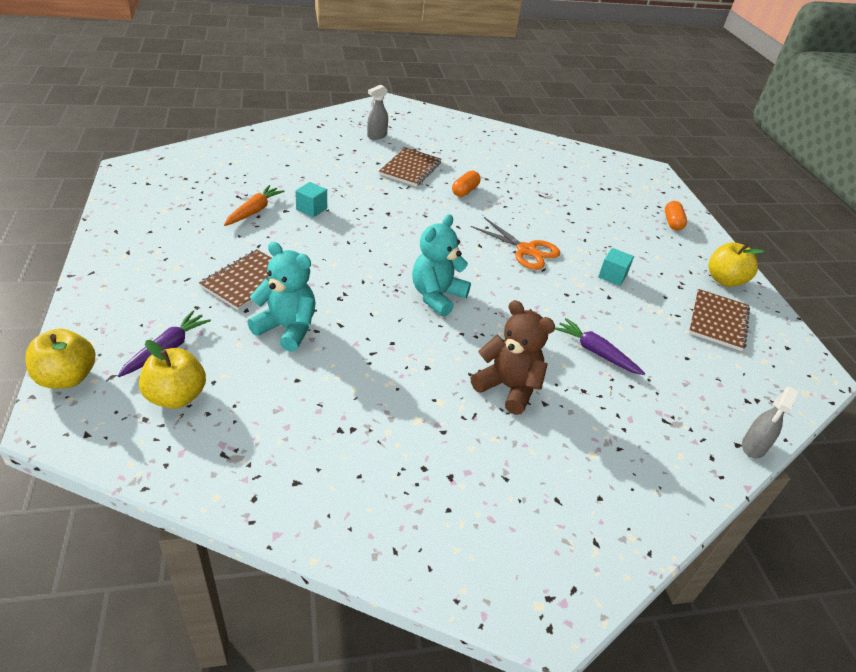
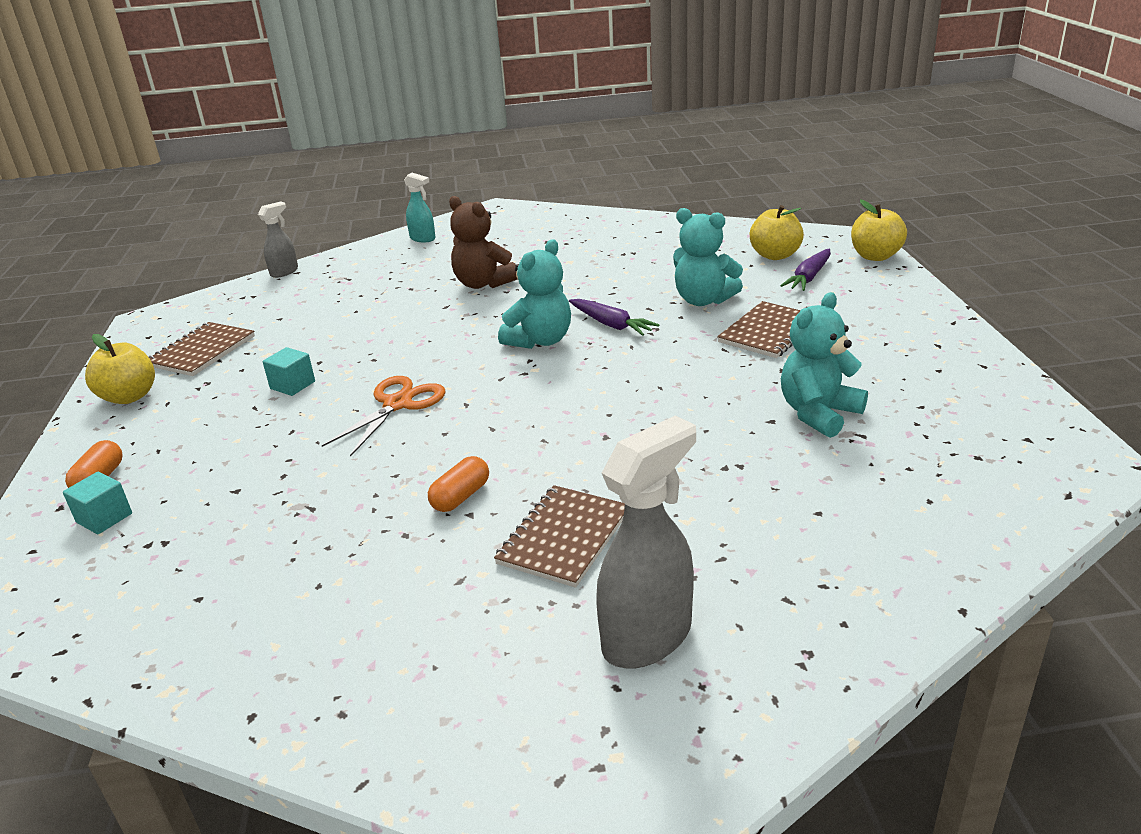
camera: 170 degrees left, 10 degrees down
(254, 211) = (818, 413): orange carrot -> turquoise teddy bear
(311, 209) = (731, 427): turquoise cube -> turquoise cube (104, 518)
(376, 136) = (648, 637): grey spray bottle -> grey spray bottle, size x1.79
(526, 250) = (398, 404): orange scissors -> orange scissors turned 75 degrees clockwise
(595, 352) = (378, 313): purple carrot -> purple carrot (611, 324)
(625, 512) = (423, 238): none -> turquoise spray bottle

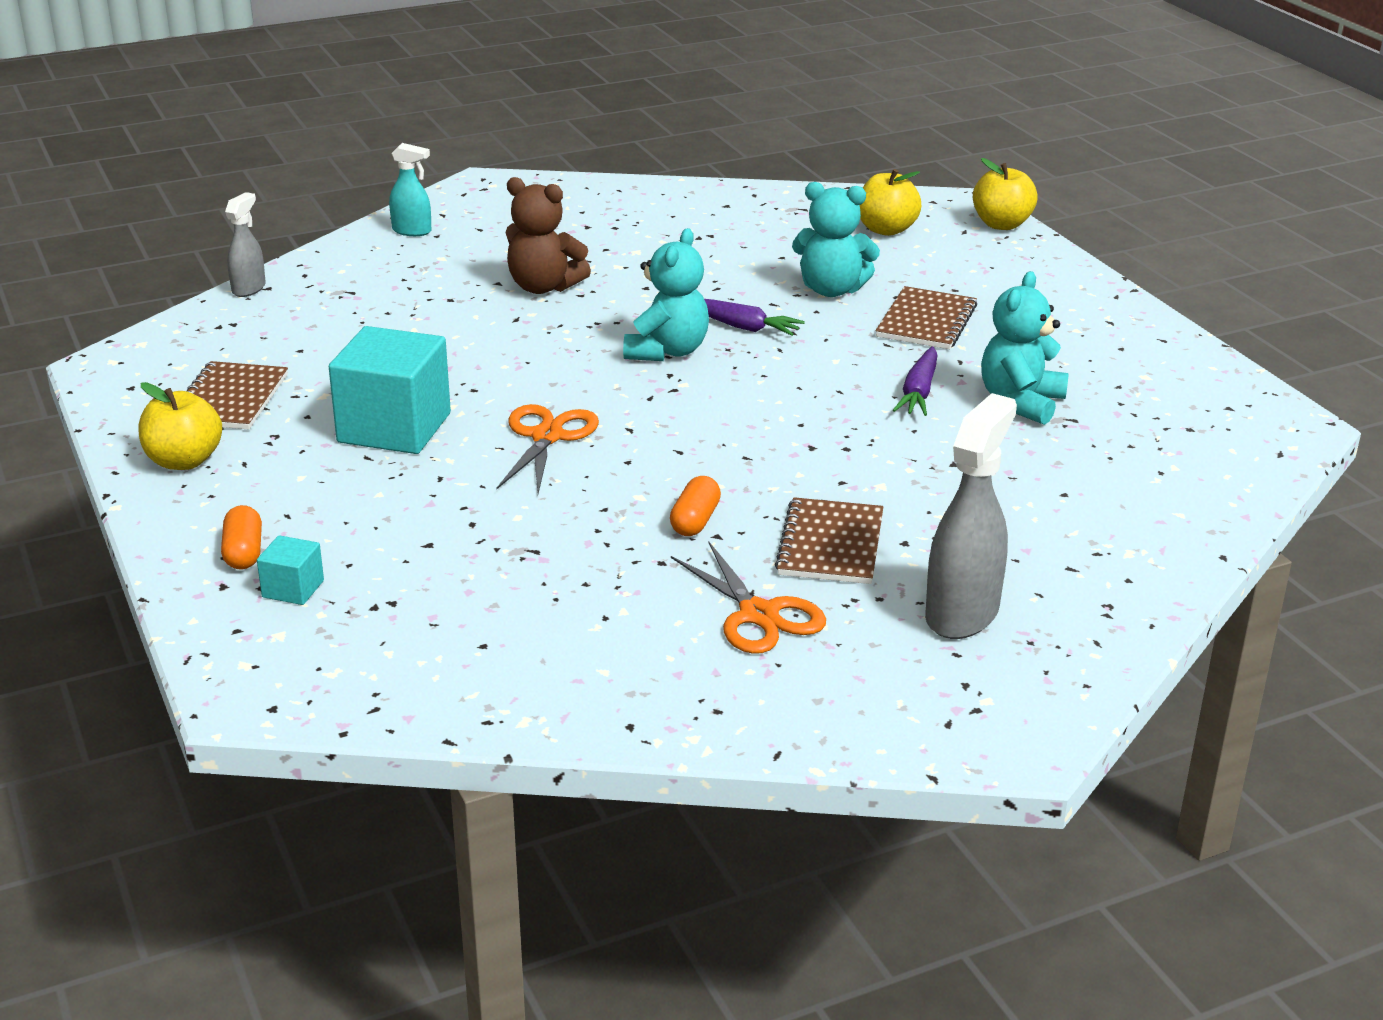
camera: 20 degrees left, 0 degrees up
(292, 385) = (394, 428): turquoise cube -> turquoise cube, size x2.17
(452, 605) = (758, 615): none -> orange scissors
(808, 277) = (938, 255): purple carrot -> purple carrot (918, 392)

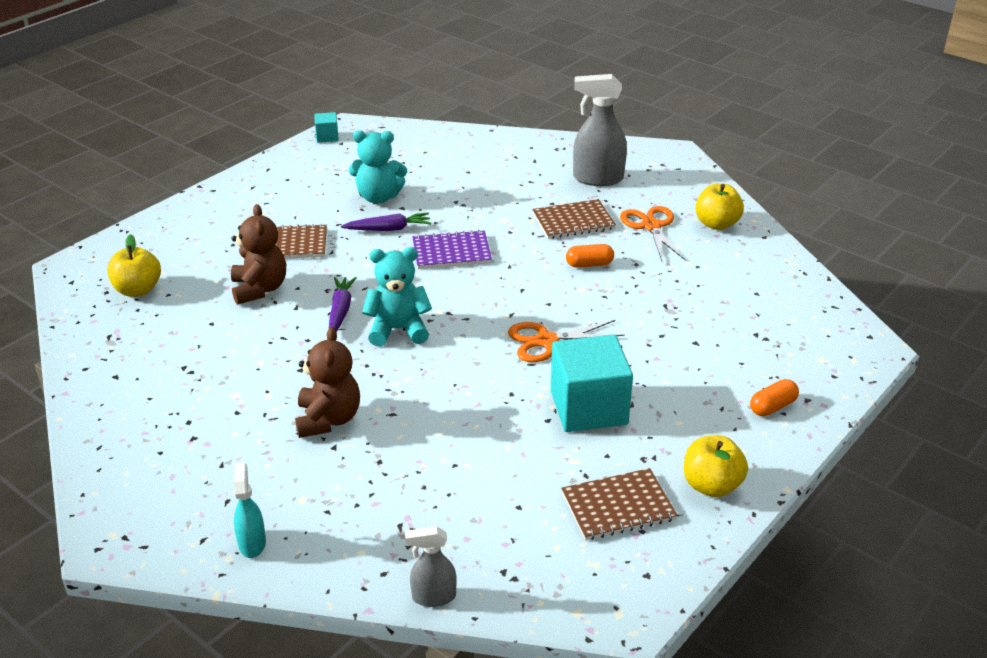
camera: 115 degrees left, 5 degrees up
(293, 589) = (782, 372): turquoise cube -> turquoise cube (327, 137)
(758, 615) = (651, 226): orange scissors -> orange scissors turned 45 degrees counterclockwise
(819, 423) = (451, 252): none -> purple notebook
(831, 290) = (259, 289): turquoise teddy bear -> brown teddy bear
(1002, 224) = (108, 246): yellow apple -> yellow apple (716, 224)

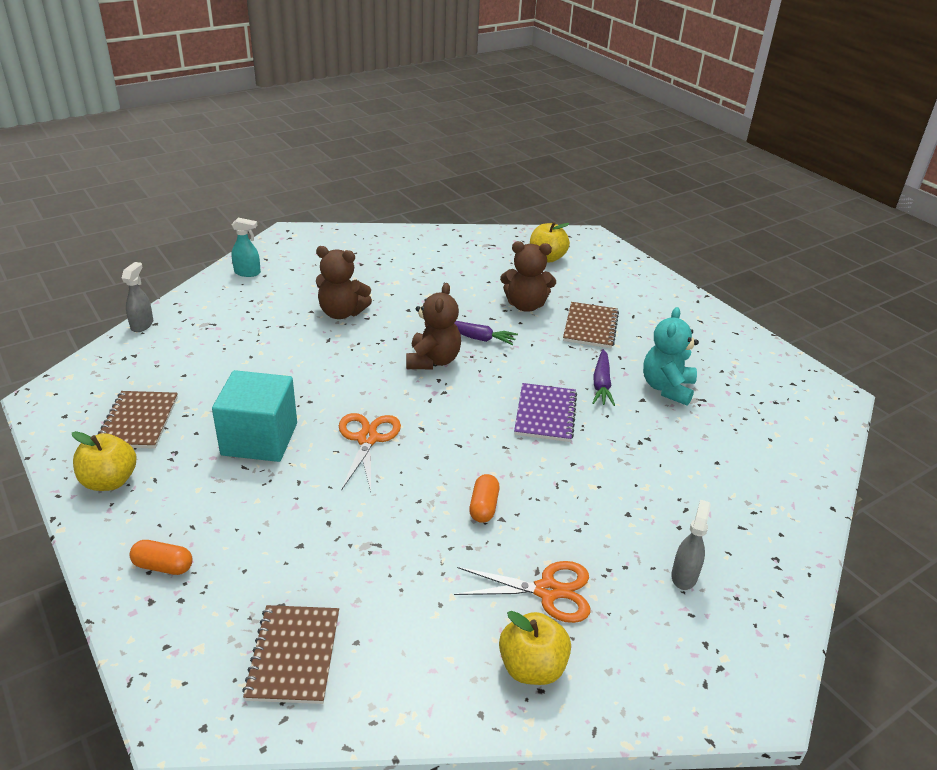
camera: 105 degrees right, 0 degrees up
(327, 137) = (807, 376): turquoise cube -> none
(398, 330) = (433, 361): turquoise teddy bear -> brown teddy bear
(573, 221) = (580, 520): brown notebook -> brown notebook (293, 655)
(597, 178) = (684, 576): grey spray bottle -> grey spray bottle, size x0.56
(772, 407) = (163, 566): orange capsule -> orange capsule turned 60 degrees counterclockwise

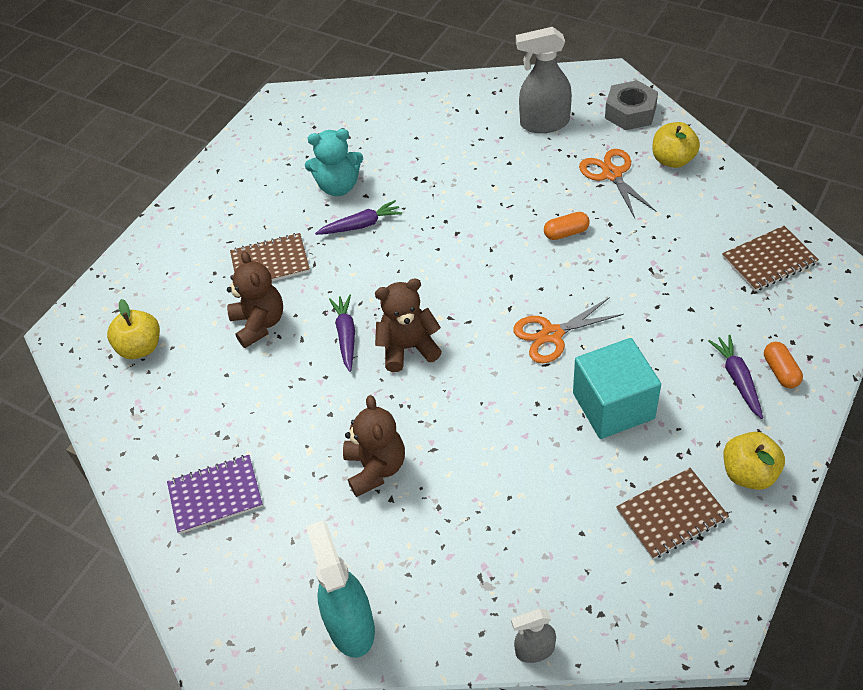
camera: 110 degrees left, 15 degrees up
(192, 530) = (737, 379): none -> purple carrot
(247, 273) = (350, 625): turquoise spray bottle -> turquoise spray bottle, size x1.79
(545, 414) = (430, 242): purple notebook -> purple notebook (215, 495)
(659, 677) = (630, 112): none -> grey nut
(684, 576) = (544, 123): grey spray bottle -> grey spray bottle, size x1.79

